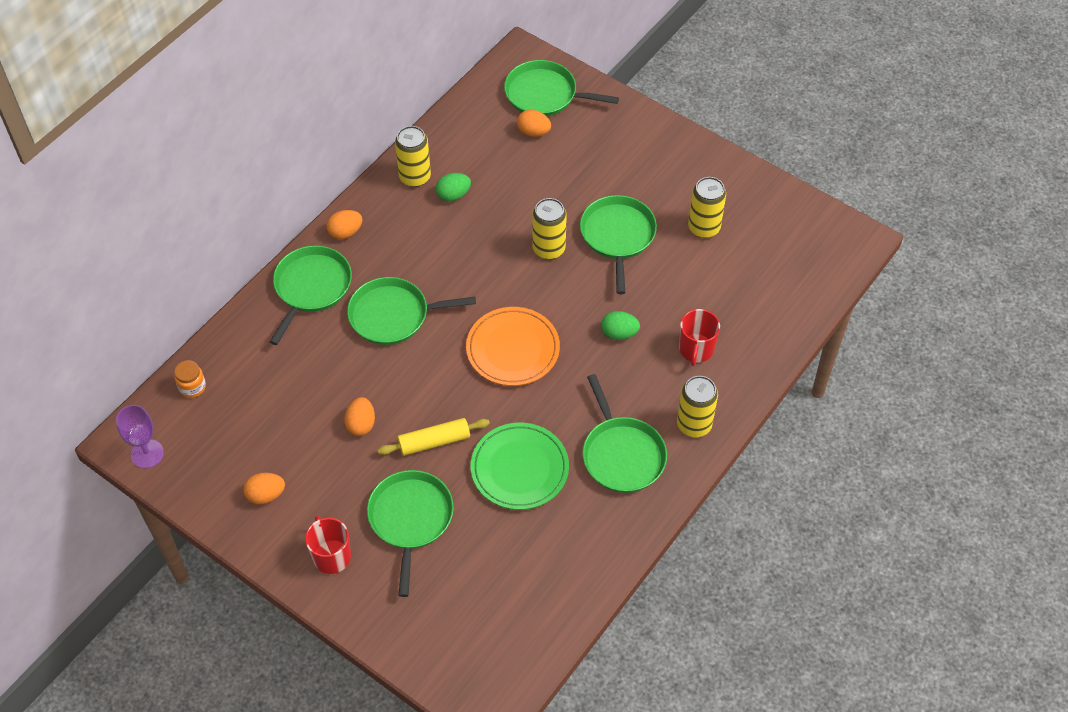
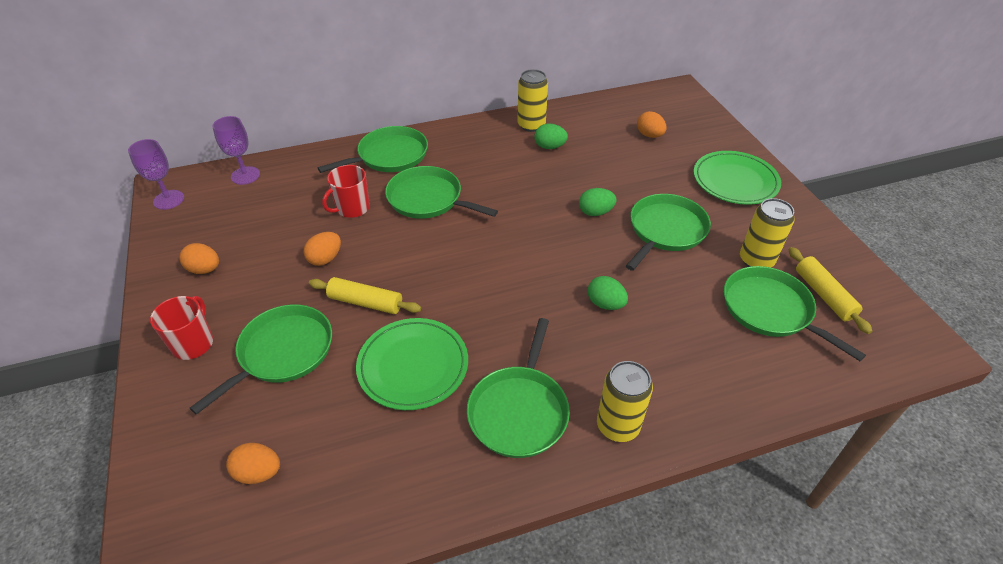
camera: 35 degrees right, 10 degrees down
(192, 387) = (245, 175): orange jar -> purple goblet
(345, 232) = (448, 135): orange egg -> orange egg (258, 472)
(513, 349) = (498, 268): orange plate -> none
(544, 94) = (679, 117): green pan -> green pan (770, 310)
(548, 249) = (595, 212): yellow can -> green egg
(640, 150) = (735, 181): none -> green plate
(696, 350) = (673, 356): red mug -> red mug (352, 208)
(768, 234) = (824, 295): none -> yellow rolling pin

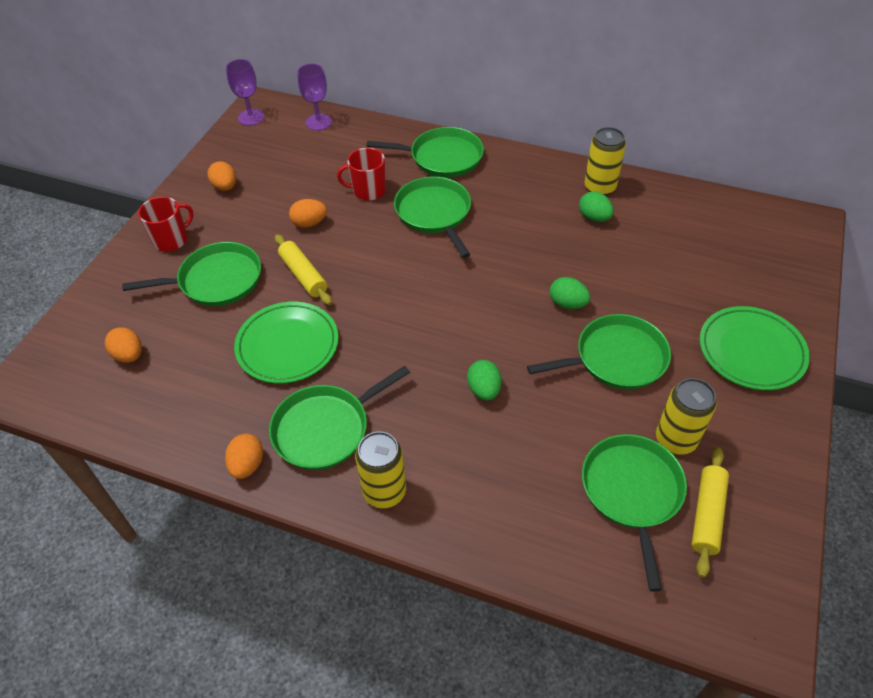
camera: 40 degrees right, 5 degrees up
(649, 135) = (712, 256): orange egg -> orange egg (247, 465)

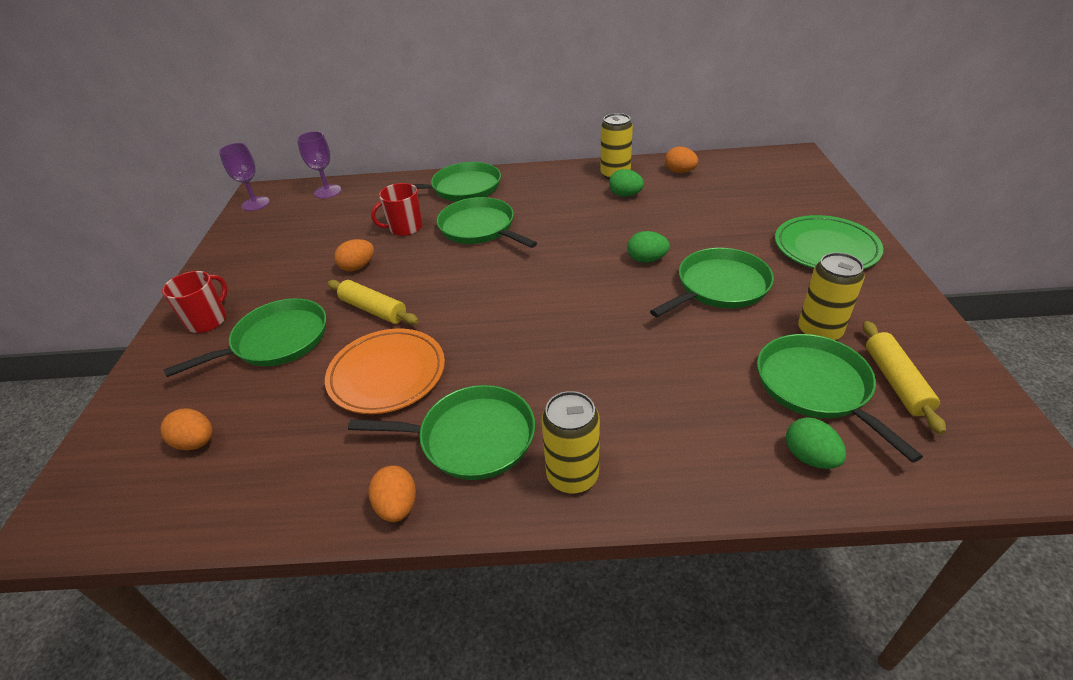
camera: 20 degrees left, 10 degrees down
(225, 187) = (252, 262): orange egg -> orange egg (679, 172)
(287, 345) = (387, 374): green plate -> orange plate
(325, 429) = (471, 438): green pan -> green pan turned 120 degrees counterclockwise
(484, 390) = (616, 349): green egg -> green egg (809, 457)

